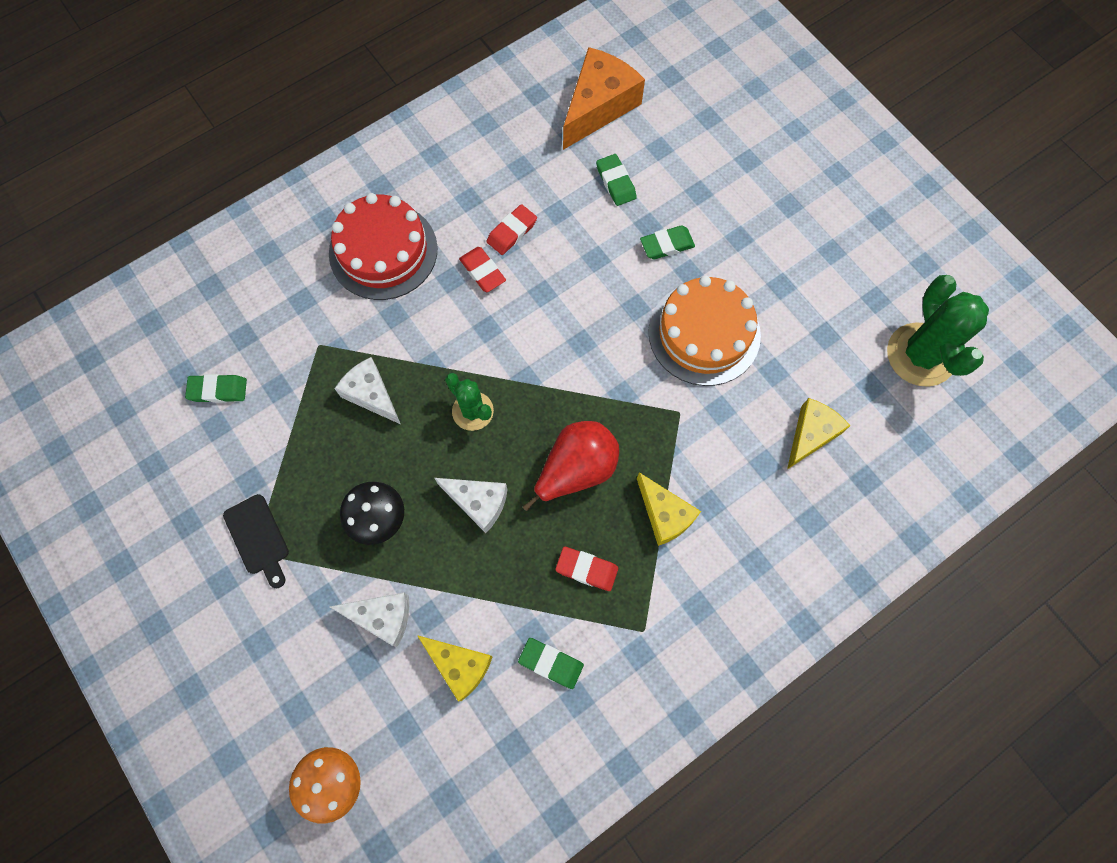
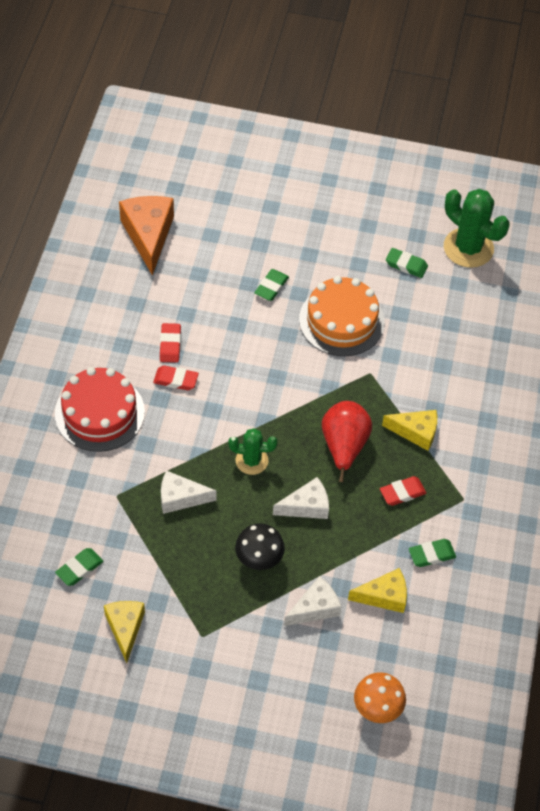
camera: 45 degrees left, 15 degrees down
(258, 538) = (196, 627): black cutting board -> none
(616, 182) = (205, 272): green eraser -> green eraser (406, 265)
(811, 435) = (451, 332): yellow cheese -> yellow cheese (125, 628)

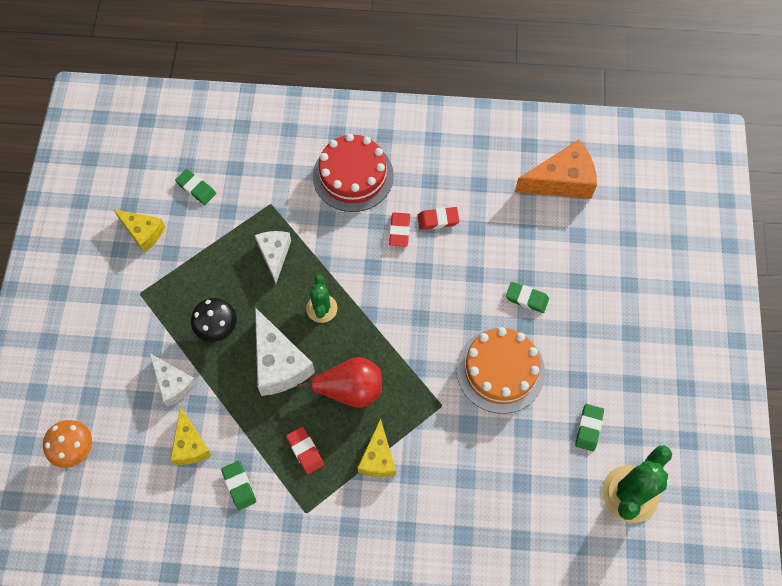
camera: 85 degrees right, 10 degrees up
(125, 628) = (143, 232): yellow cheese -> yellow cheese turned 45 degrees clockwise
(306, 506) = (279, 363): white cheese -> white cheese, size x1.58

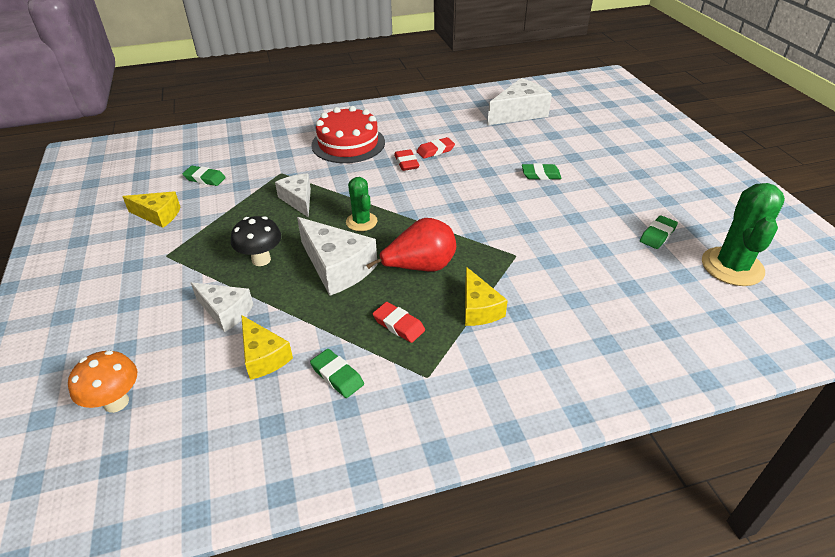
camera: 20 degrees left, 25 degrees down
(500, 370) = (552, 220): orange cake -> none
(561, 181) = (519, 113): orange cheese -> white cheese
(588, 428) = (657, 235): green eraser -> green eraser turned 45 degrees clockwise

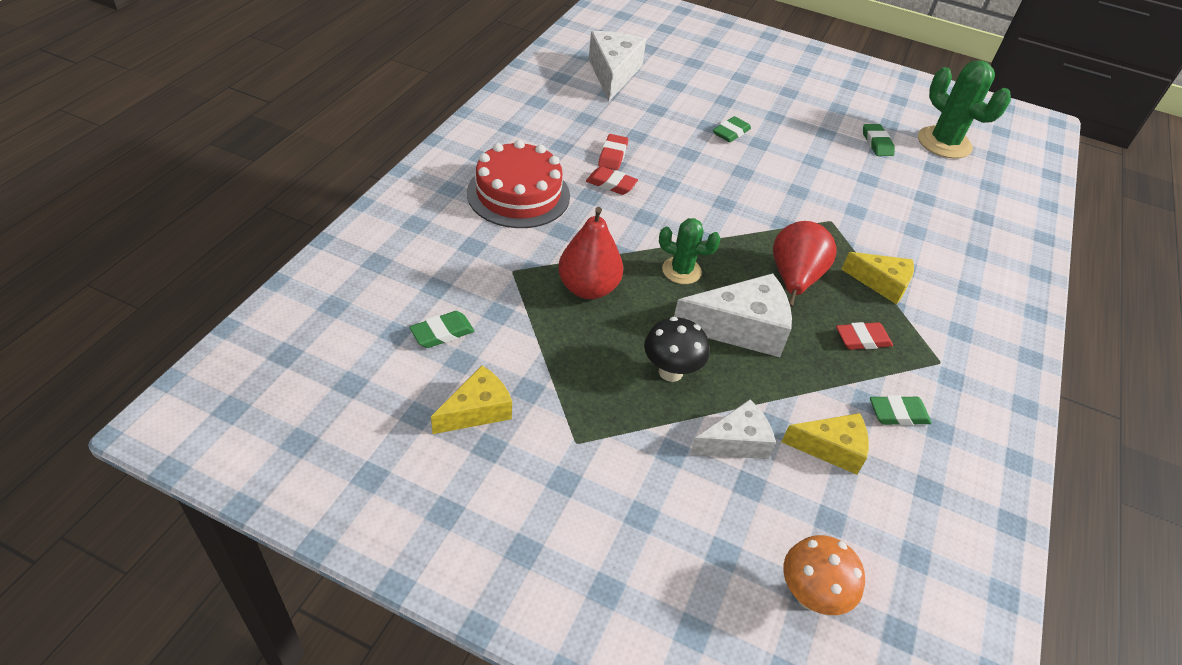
camera: 55 degrees left, 5 degrees up
(298, 200) = (588, 288): white cheese -> red pear

